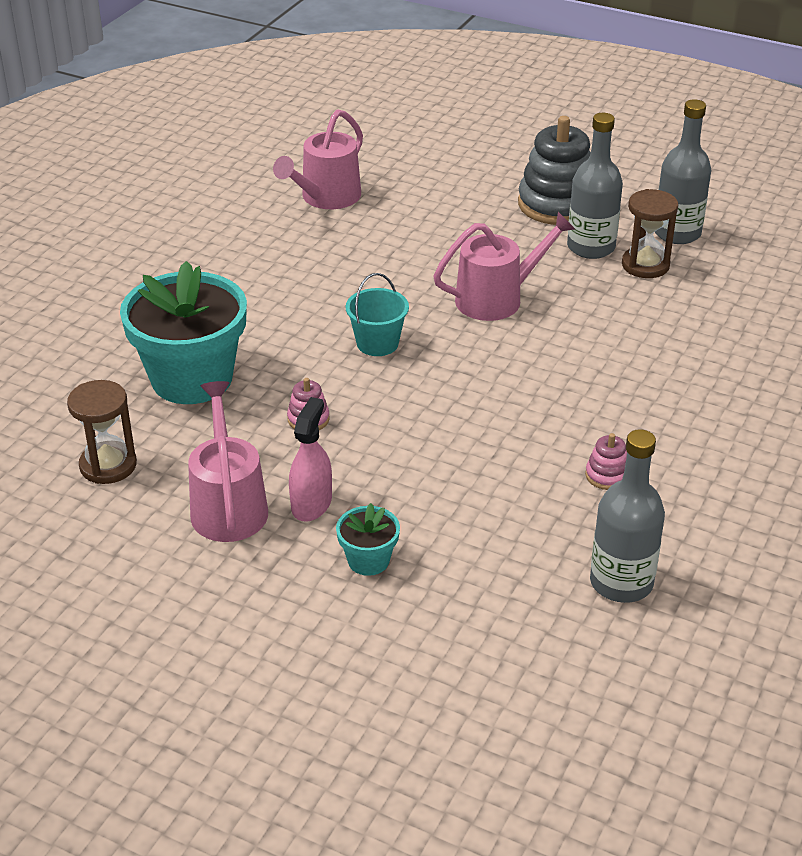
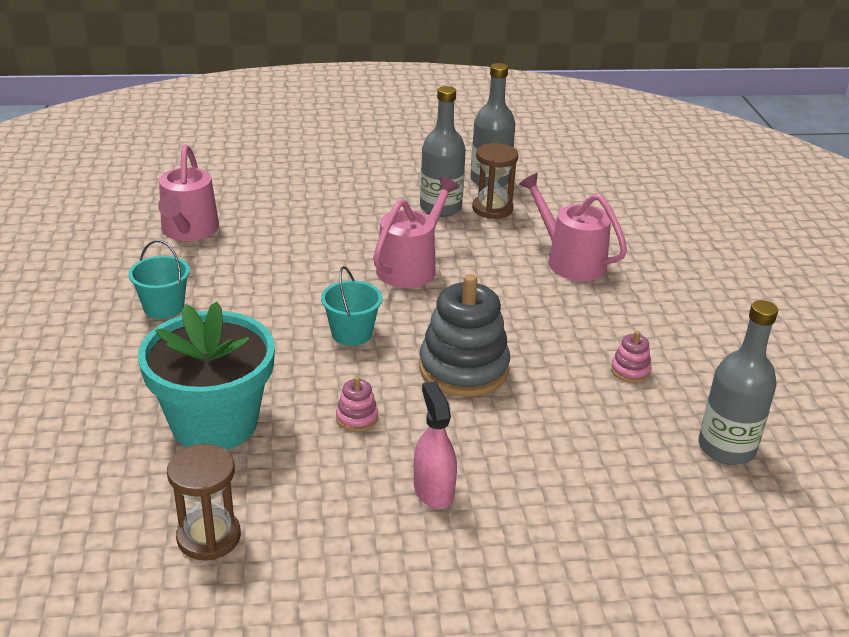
camera: 35 degrees left, 5 degrees down
(228, 506) = (362, 524): pink watering can -> pink watering can (570, 261)
(241, 264) = (163, 307): none -> turquoise bucket
(368, 560) = (530, 518): turquoise flower pot -> none
(557, 204) = (383, 184): grey stacking toy -> grey stacking toy (463, 369)

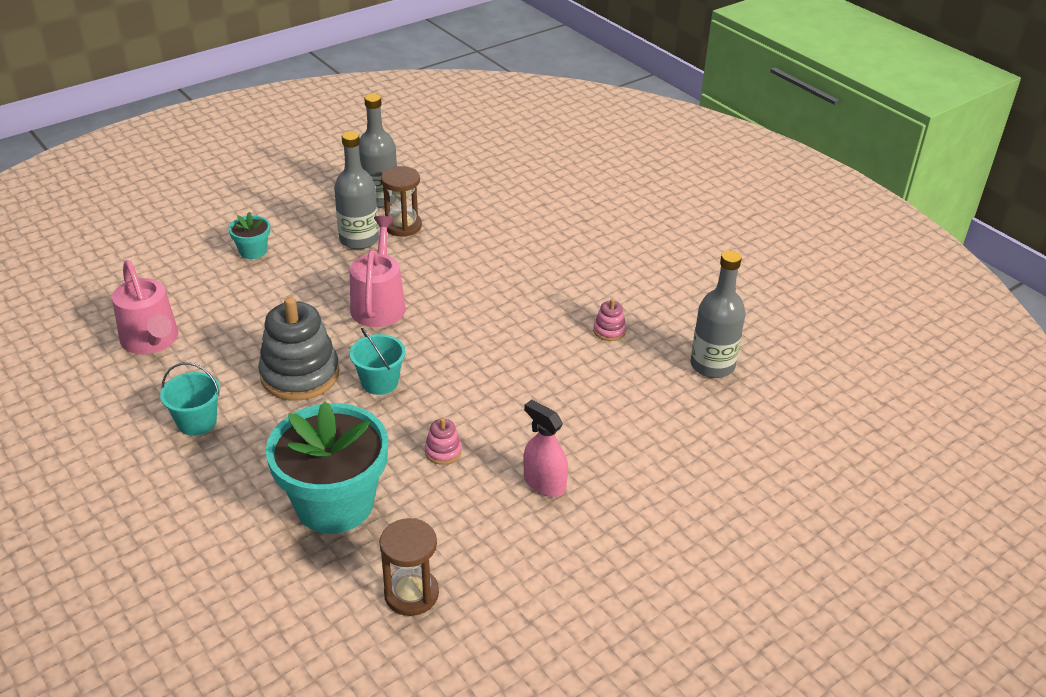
camera: 30 degrees left, 5 degrees up
(337, 188) = (253, 251): none -> turquoise flower pot
(463, 369) = (490, 377): grey stacking toy -> grey stacking toy (300, 375)
(570, 261) = (499, 253): pink watering can -> none

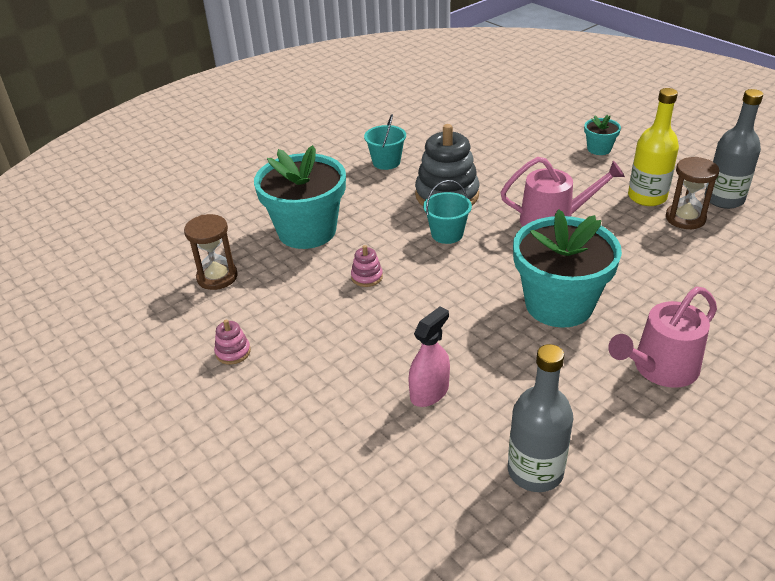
camera: 90 degrees right, 0 degrees up
(151, 341) = (469, 129): pink watering can -> pink watering can (660, 368)
(359, 239) = (647, 197): grey bottle -> yellow bottle
(515, 322) = (559, 305): none -> turquoise flower pot
(544, 483) = (332, 339): pink spray bottle -> pink spray bottle (429, 392)
(609, 331) = (569, 376): pink stacking toy -> pink stacking toy (233, 352)

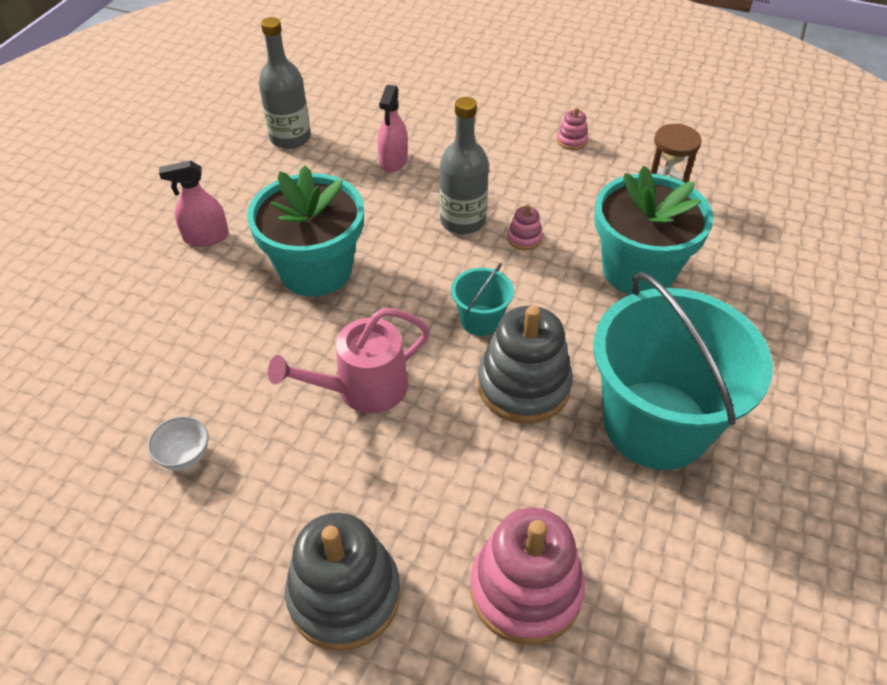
camera: 150 degrees right, 10 degrees up
(386, 162) = (656, 424): turquoise bucket -> turquoise bucket, size x2.34
(507, 131) = (525, 590): none -> pink stacking toy
(599, 149) = (344, 595): turquoise flower pot -> grey stacking toy
(647, 197) = (243, 485): yellow bottle -> none
(660, 368) = (206, 237): pink watering can -> pink spray bottle
(685, 218) = (185, 456): brown hourglass -> white bowl
(724, 199) = (125, 524): grey bottle -> grey bottle (462, 221)

